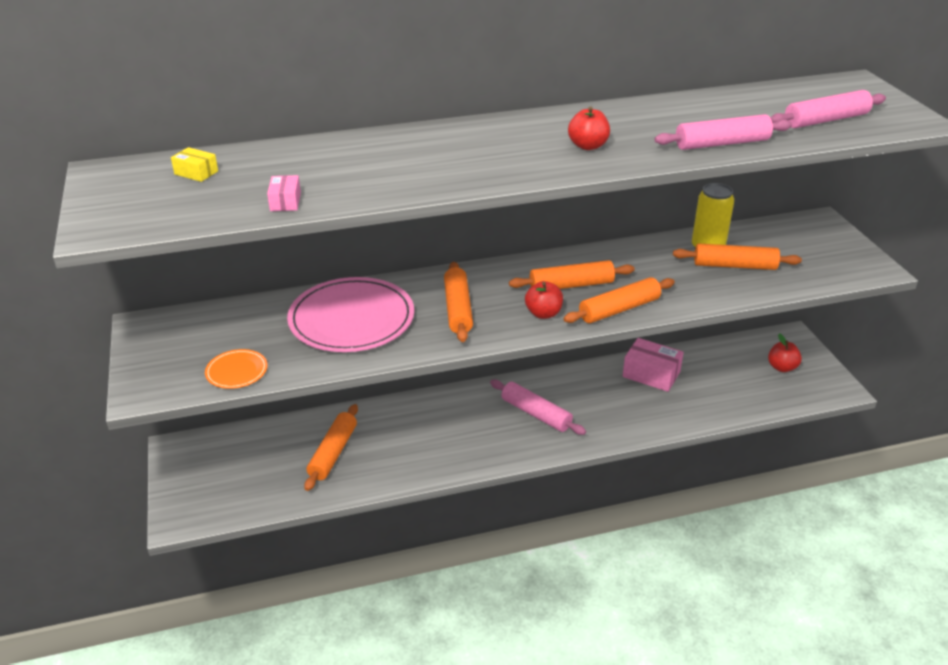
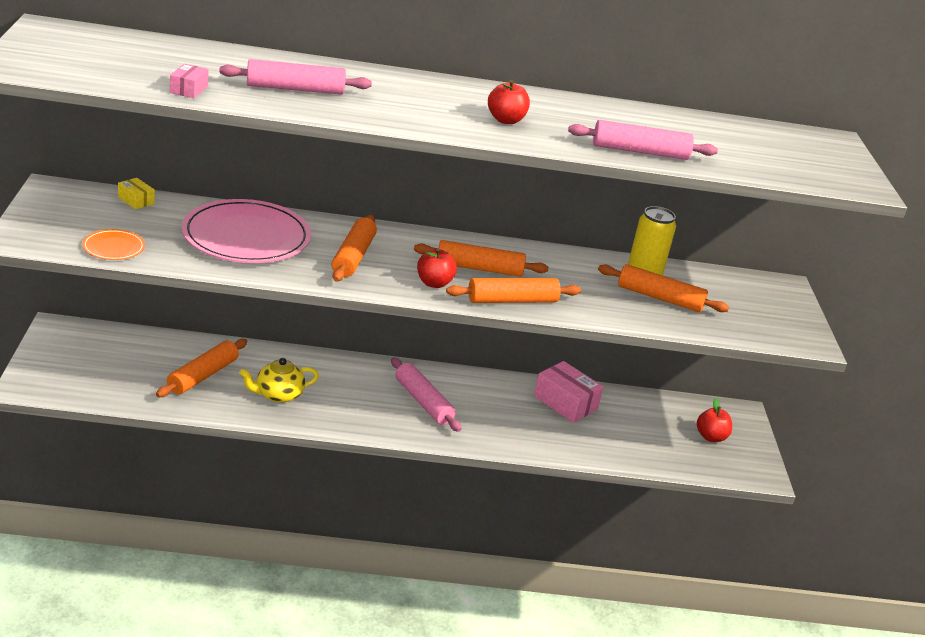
camera: 10 degrees right, 5 degrees down
(196, 173) = (127, 49): yellow box -> yellow box (136, 200)
(409, 449) = (278, 395): none -> yellow teapot
(826, 120) = (766, 160): pink rolling pin -> pink rolling pin (295, 89)

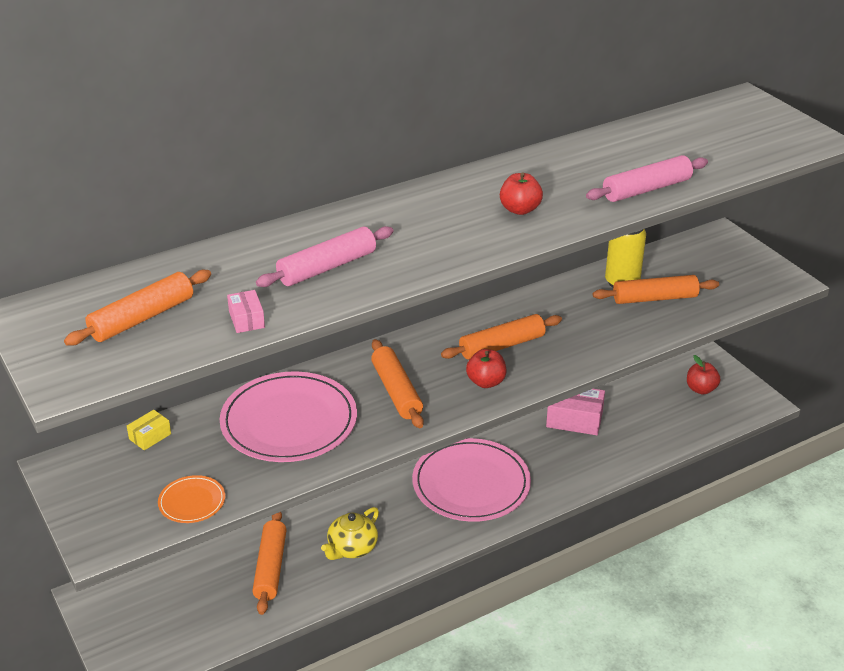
camera: 25 degrees left, 5 degrees up
(136, 200) = (150, 436): yellow box -> yellow box turned 60 degrees counterclockwise
(423, 402) = (471, 484): pink rolling pin -> pink plate
(512, 300) = (559, 365): orange rolling pin -> orange rolling pin (142, 318)

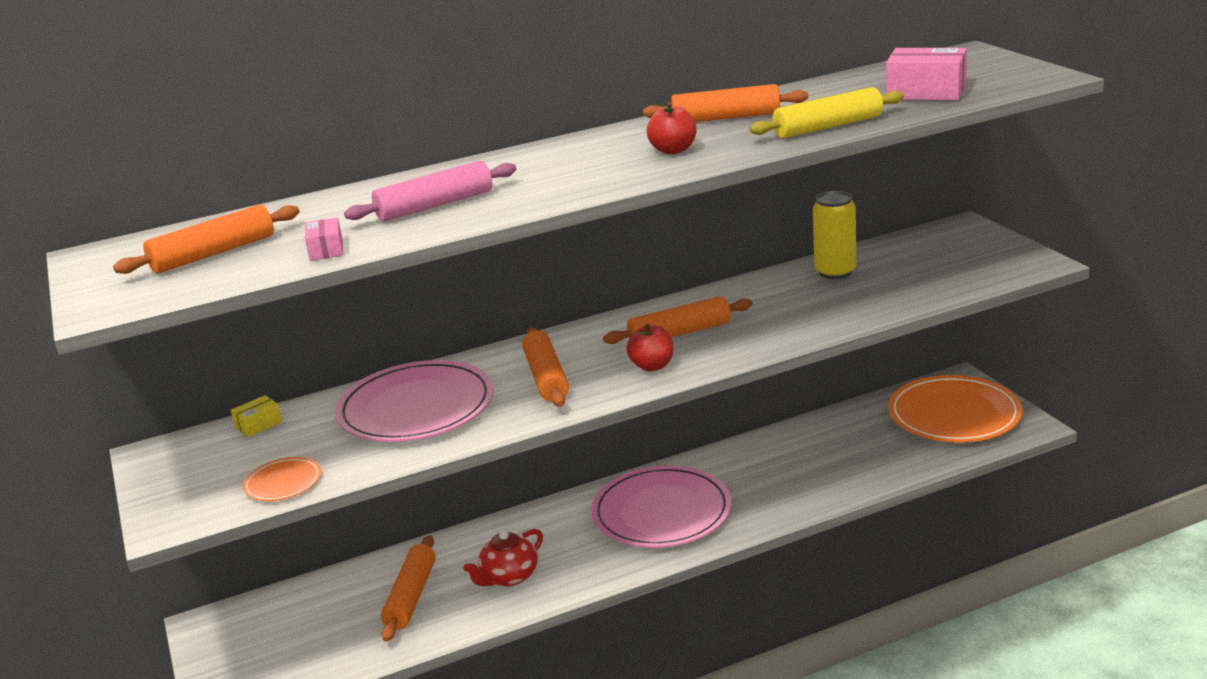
camera: 10 degrees right, 10 degrees down
(352, 548) = (509, 577): yellow teapot -> red teapot
(574, 419) = (796, 447): pink box -> pink box (926, 92)
(647, 189) = (828, 127): pink rolling pin -> yellow rolling pin
(654, 298) = (871, 284): orange rolling pin -> orange rolling pin (726, 118)
(701, 389) = (954, 414): red apple -> orange plate

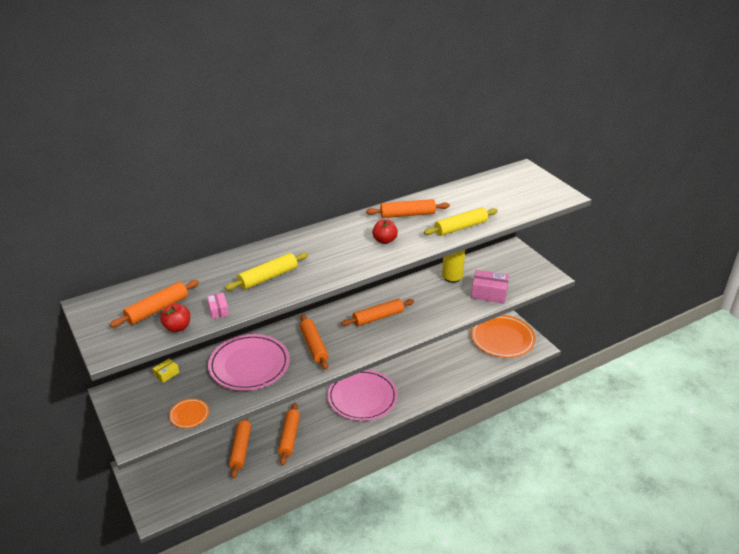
camera: 10 degrees left, 10 degrees up
(435, 205) = (268, 277): pink rolling pin -> yellow rolling pin
(509, 577) = (289, 437): red teapot -> orange rolling pin
(652, 366) = (367, 340): red apple -> red apple (177, 327)
(926, 92) = (506, 202): pink box -> pink box (489, 293)

